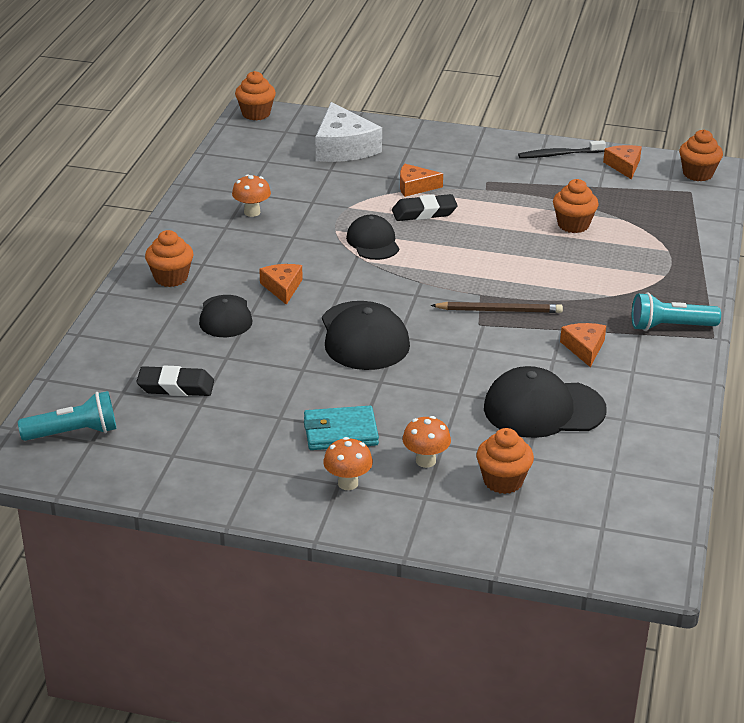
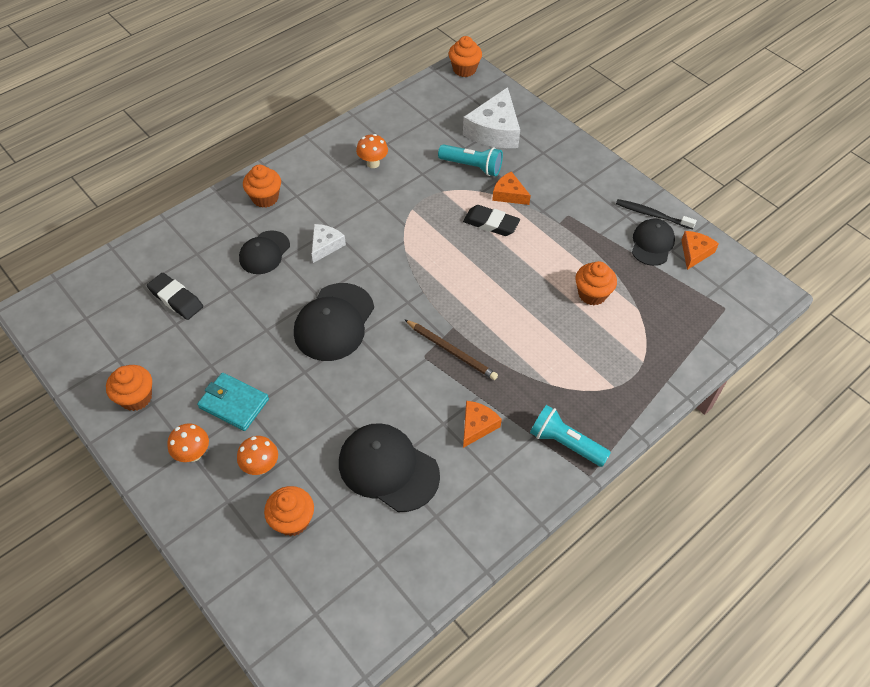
camera: 35 degrees right, 20 degrees up
(74, 433) = (83, 304): turquoise flashlight -> turquoise flashlight (472, 167)
(282, 288) = (325, 245): orange cheese -> white cheese
(373, 242) = (427, 234): black cap -> black cap (652, 244)
(697, 174) = (750, 292): orange cupcake -> orange cupcake (136, 397)

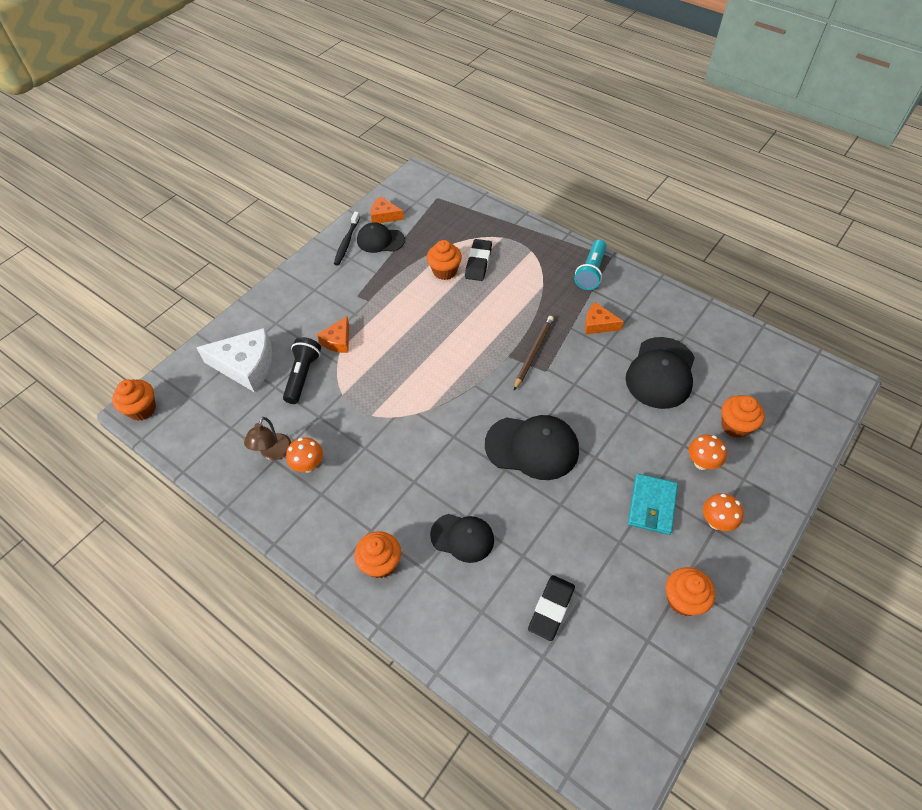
camera: 100 degrees left, 0 degrees up
(325, 245) = (438, 480): white cheese -> none
(393, 143) = (273, 453): none -> brown lamp
(472, 167) = (303, 376): turquoise flashlight -> black flashlight
(491, 224) = (379, 349): black eraser -> black eraser (478, 263)

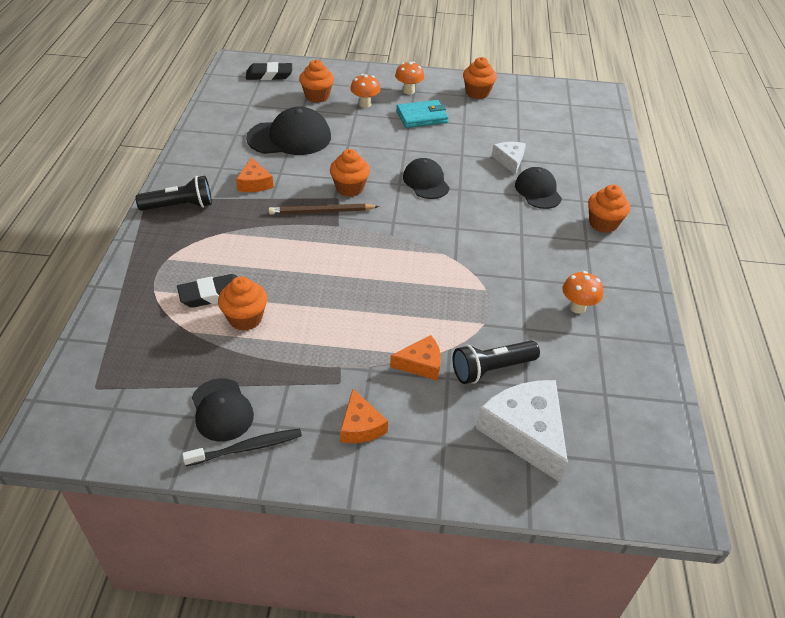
camera: 125 degrees left, 10 degrees down
(142, 409) = (673, 501): orange cupcake -> orange cupcake (349, 188)
(273, 453) = (593, 340): brown lamp -> none
(384, 216) = (164, 431): orange cheese -> orange cheese (360, 426)
(526, 544) = (509, 160): none -> white cheese
(532, 447) = (426, 182): black cap -> black cap, size x0.63
(551, 609) = (541, 138): black eraser -> black eraser (269, 75)
(591, 272) = (180, 206): turquoise flashlight -> black flashlight

